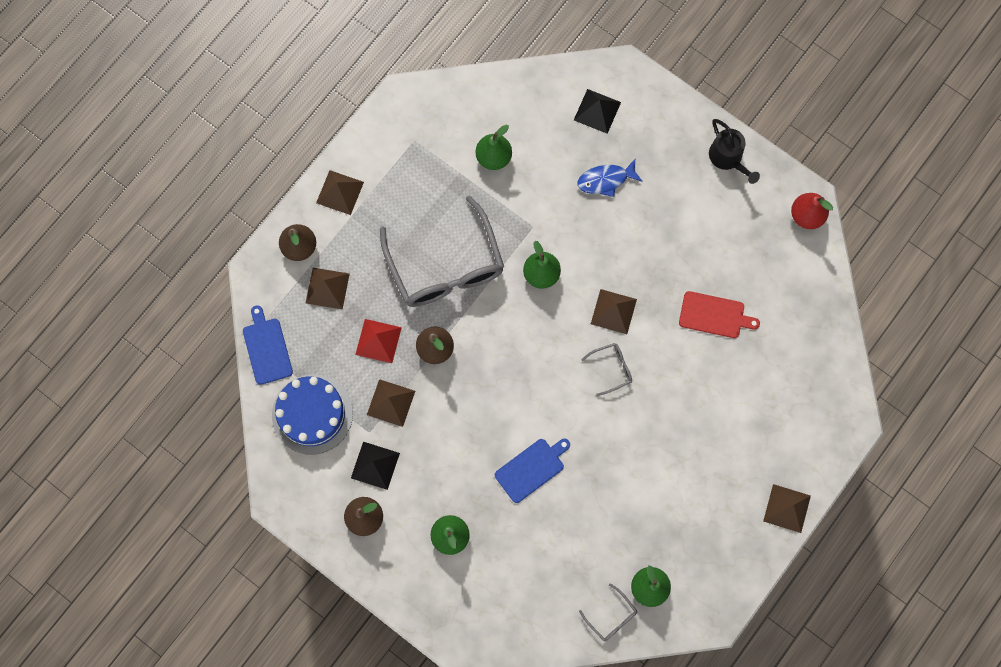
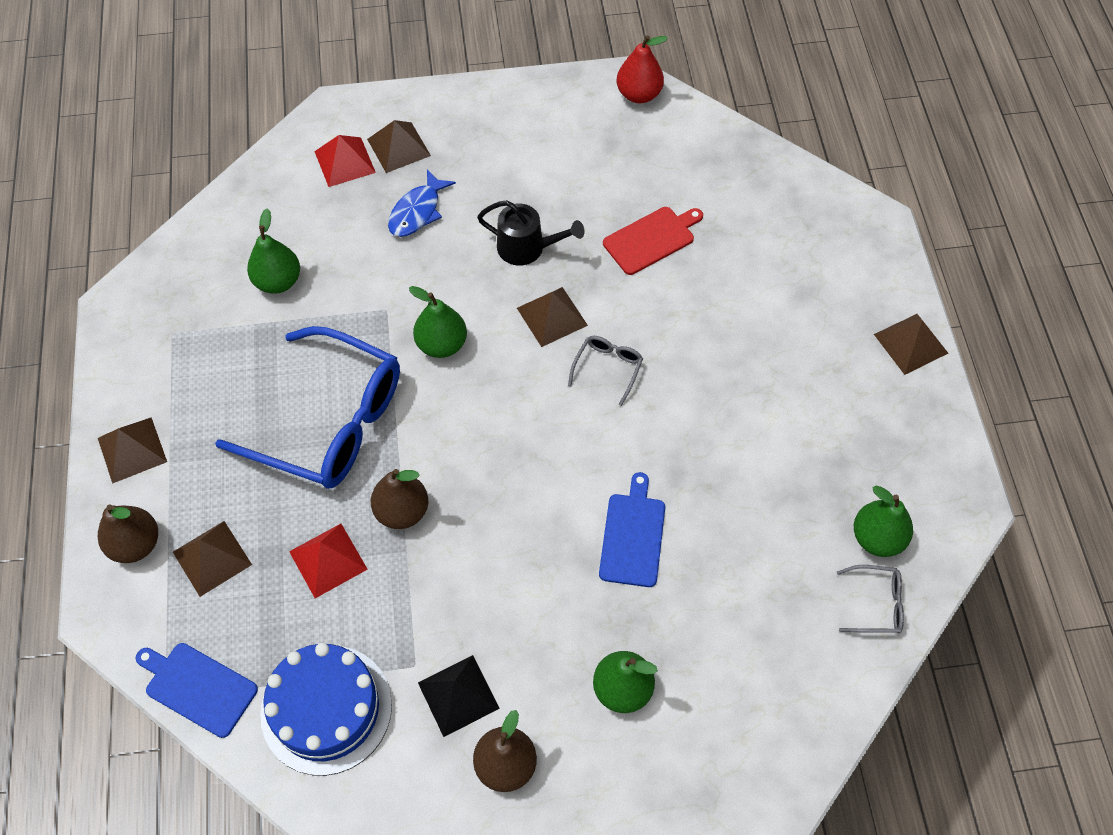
camera: 45 degrees left, 15 degrees down
(391, 403) = (408, 611): brown pyramid -> brown pyramid (398, 147)
(445, 266) = (330, 422): grey glasses -> blue glasses
(597, 111) = (344, 162): black pyramid -> red pyramid
(728, 158) = (516, 105): black watering can -> black watering can (527, 248)

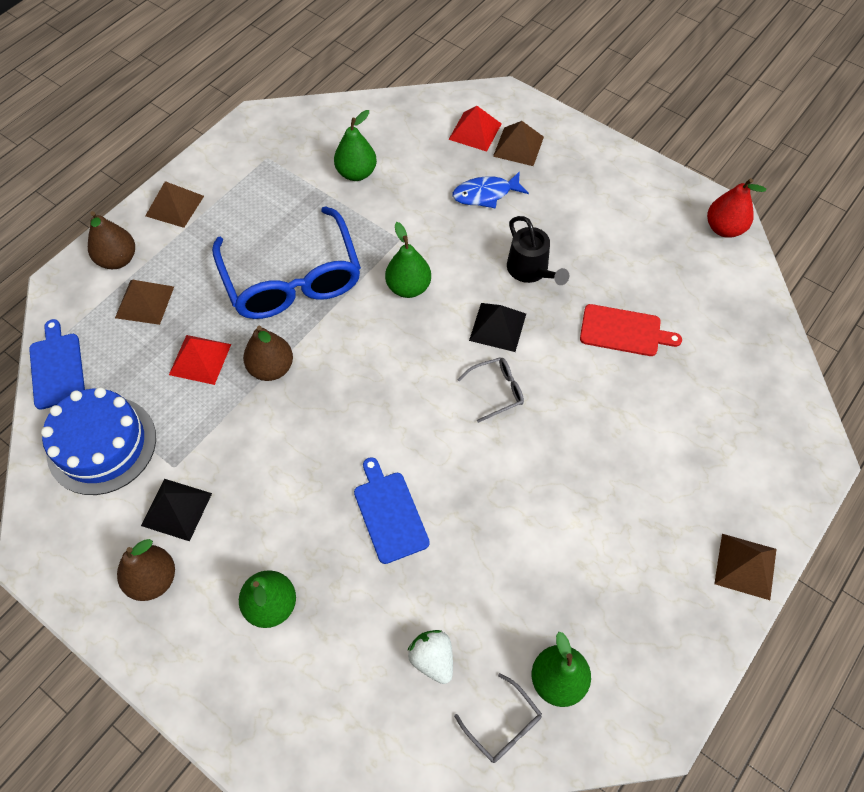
camera: 45 degrees right, 0 degrees up
(551, 316) = (497, 327): brown pyramid -> black pyramid
(633, 536) = (389, 513): blue cutting board -> blue cutting board turned 75 degrees counterclockwise
(781, 608) = (432, 659): none -> white strawberry

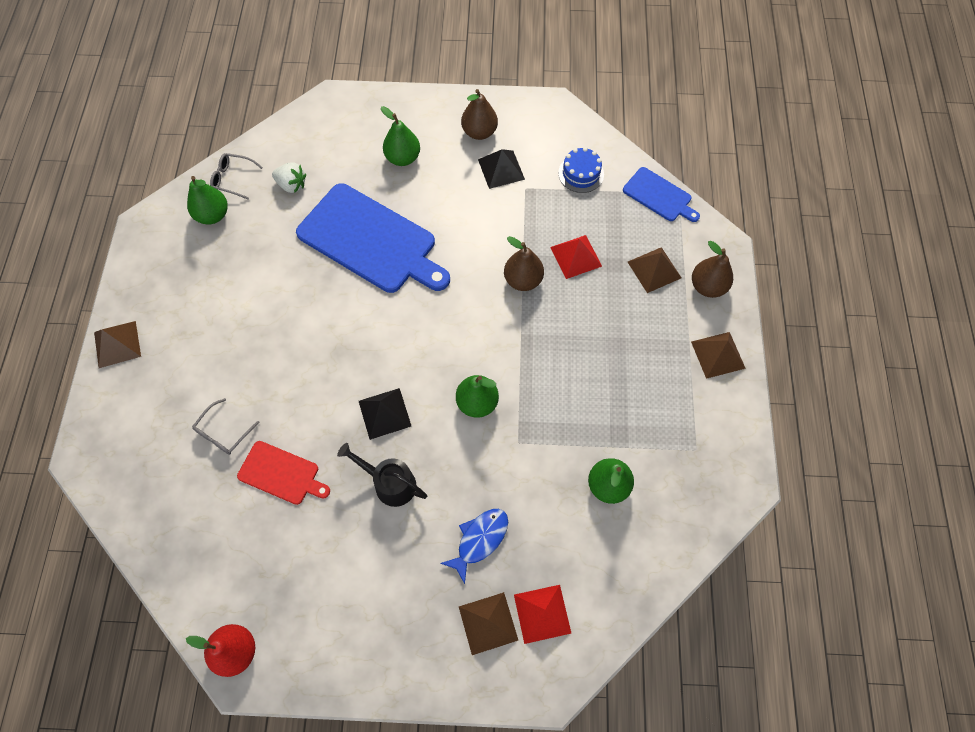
camera: 145 degrees right, 5 degrees up
(102, 445) = (581, 173): blue cake -> blue cake, size x0.58
(292, 279) = (569, 352): blue glasses -> none
(389, 513) = (371, 240): blue cutting board -> blue cutting board, size x1.98
(497, 391) = (353, 361): grey glasses -> grey glasses (223, 433)
(624, 331) = (281, 474): red cutting board -> red cutting board turned 135 degrees counterclockwise

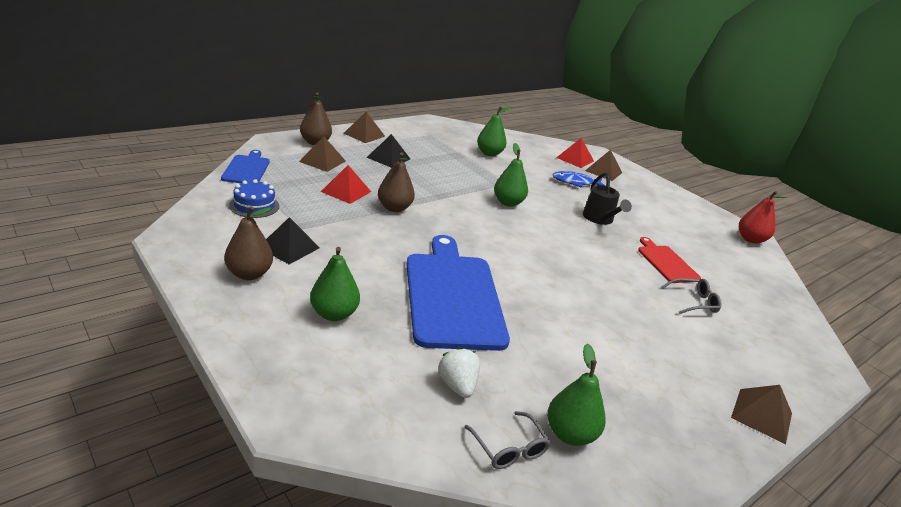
camera: 135 degrees left, 35 degrees down
(384, 413) = (568, 235): black pyramid -> black pyramid (388, 158)

